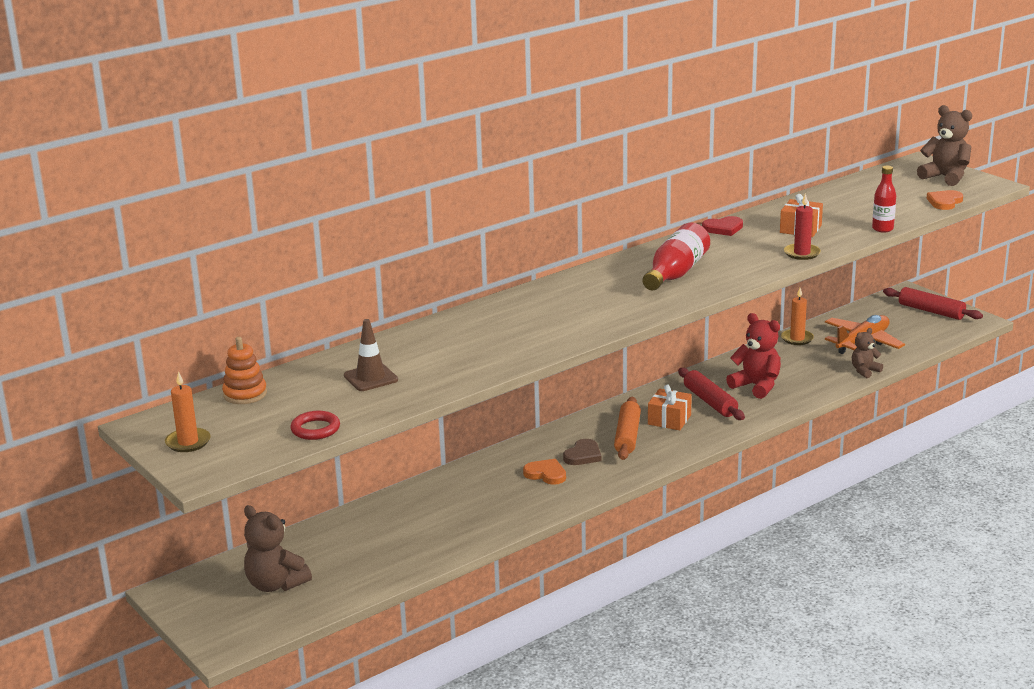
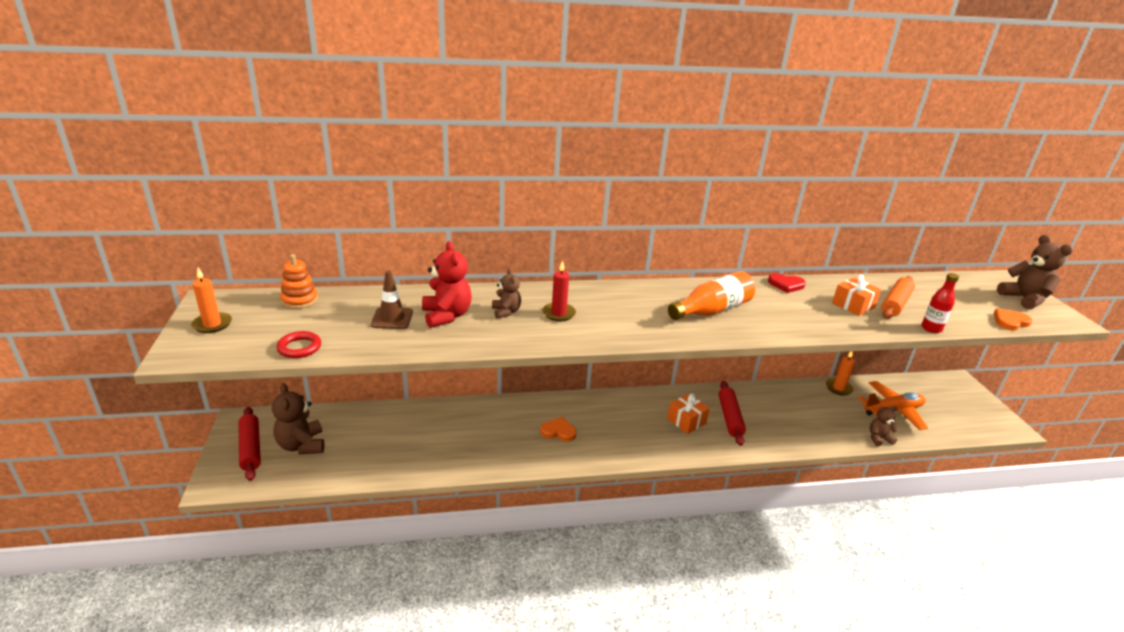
camera: 25 degrees right, 5 degrees up
(478, 336) = (506, 312): none -> brown teddy bear
(546, 474) = (558, 431): orange heart -> orange heart turned 45 degrees counterclockwise
(583, 455) = (598, 426): brown heart -> none
(627, 436) = (644, 422): orange rolling pin -> orange rolling pin (895, 304)
(676, 273) = (712, 310): red bottle -> orange bottle
(756, 386) = (777, 418): red teddy bear -> red teddy bear (446, 316)
(802, 253) = (837, 328): red candle -> red candle (558, 313)
(931, 311) = (971, 404): red rolling pin -> red rolling pin (250, 448)

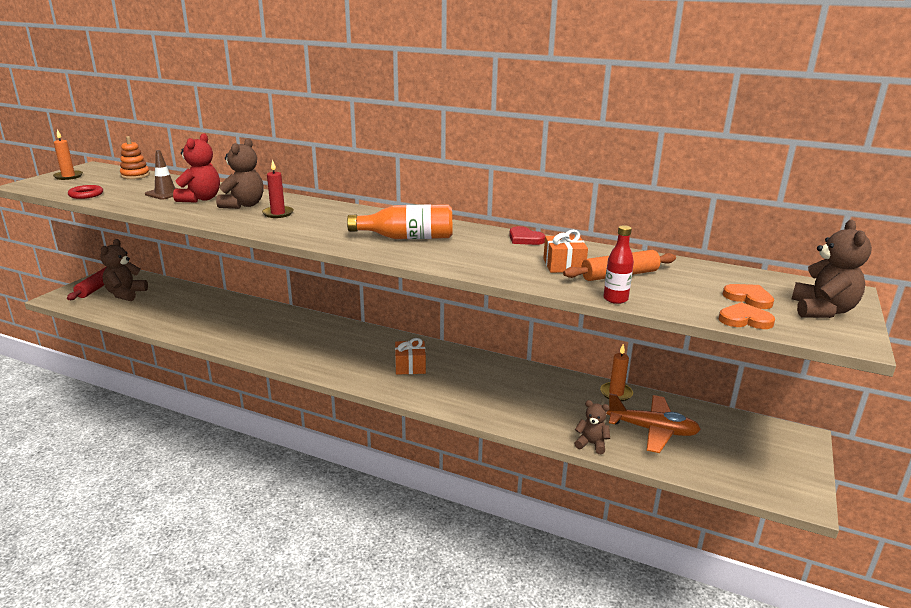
camera: 35 degrees right, 5 degrees down
(506, 312) = (243, 205): brown teddy bear -> brown teddy bear, size x1.66
(558, 431) = (294, 339): orange heart -> orange heart (748, 298)
(729, 417) = (455, 377): red rolling pin -> none

